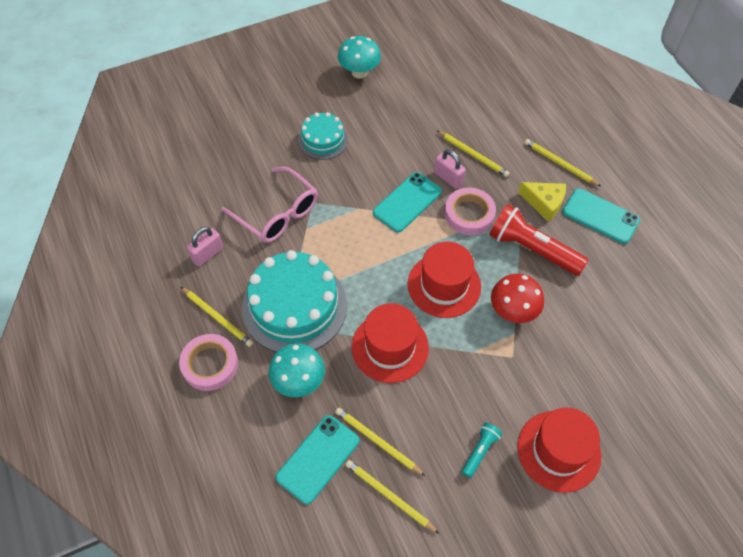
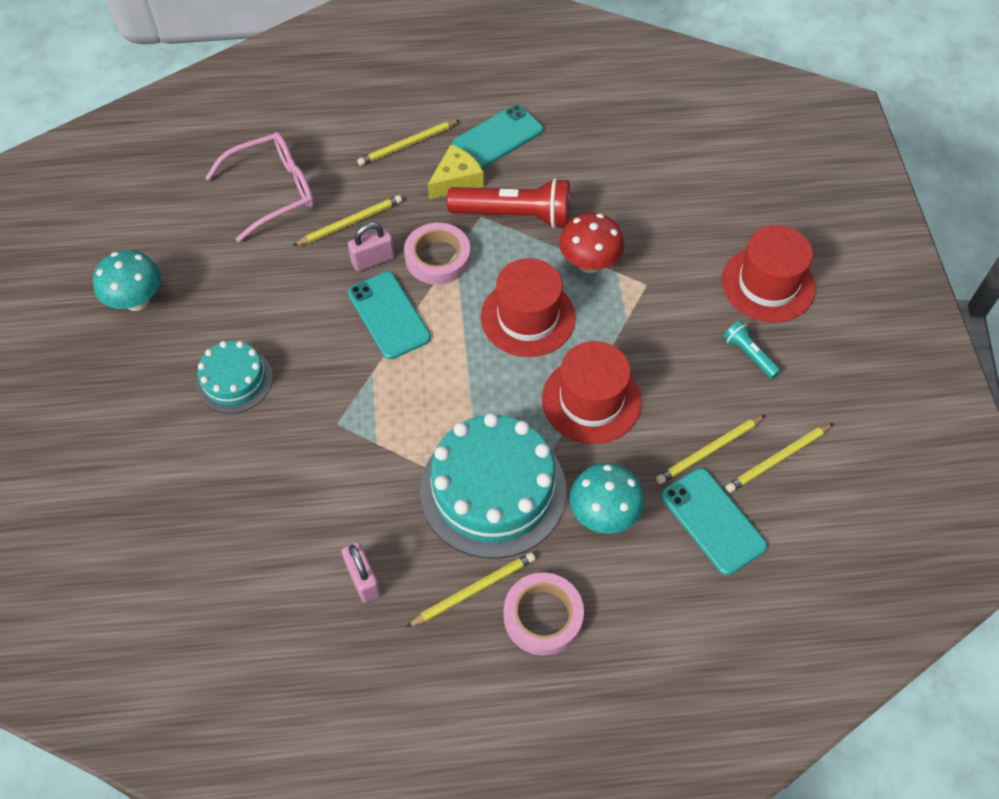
camera: 70 degrees left, 0 degrees up
(277, 213) = (335, 471): pink glasses -> pink glasses (273, 191)
(532, 249) = (514, 215): red flashlight -> red flashlight turned 135 degrees counterclockwise

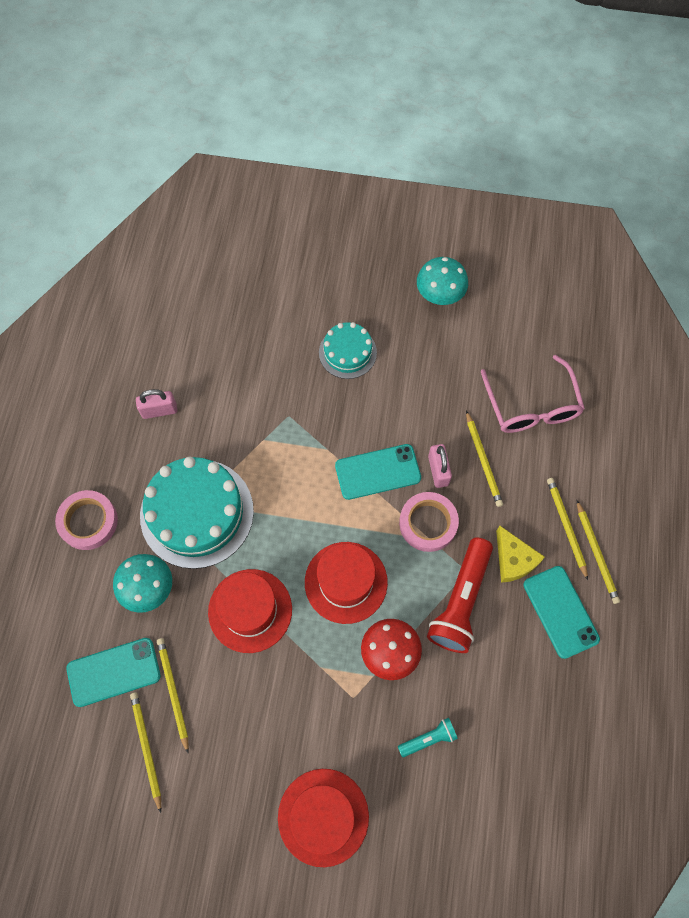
camera: 105 degrees right, 10 degrees up
(474, 590) = (125, 480): yellow pencil -> yellow pencil (596, 553)
(749, 354) = (253, 765): turquoise flashlight -> turquoise flashlight (428, 739)

